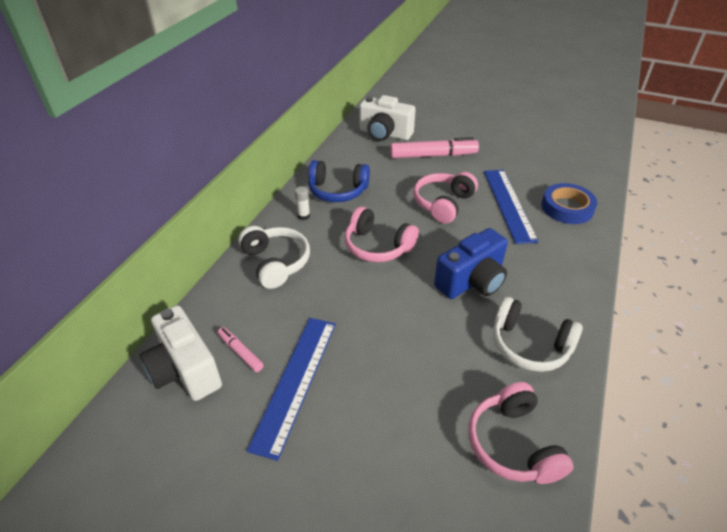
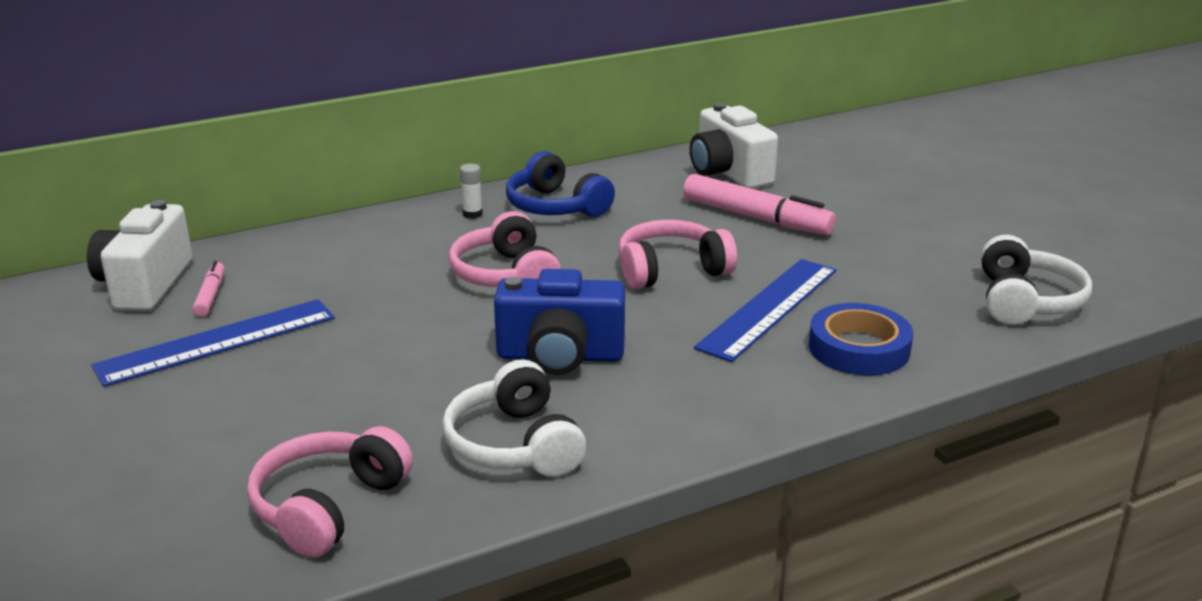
camera: 40 degrees right, 15 degrees down
(276, 262) = (369, 242): white headphones -> white headphones (1026, 301)

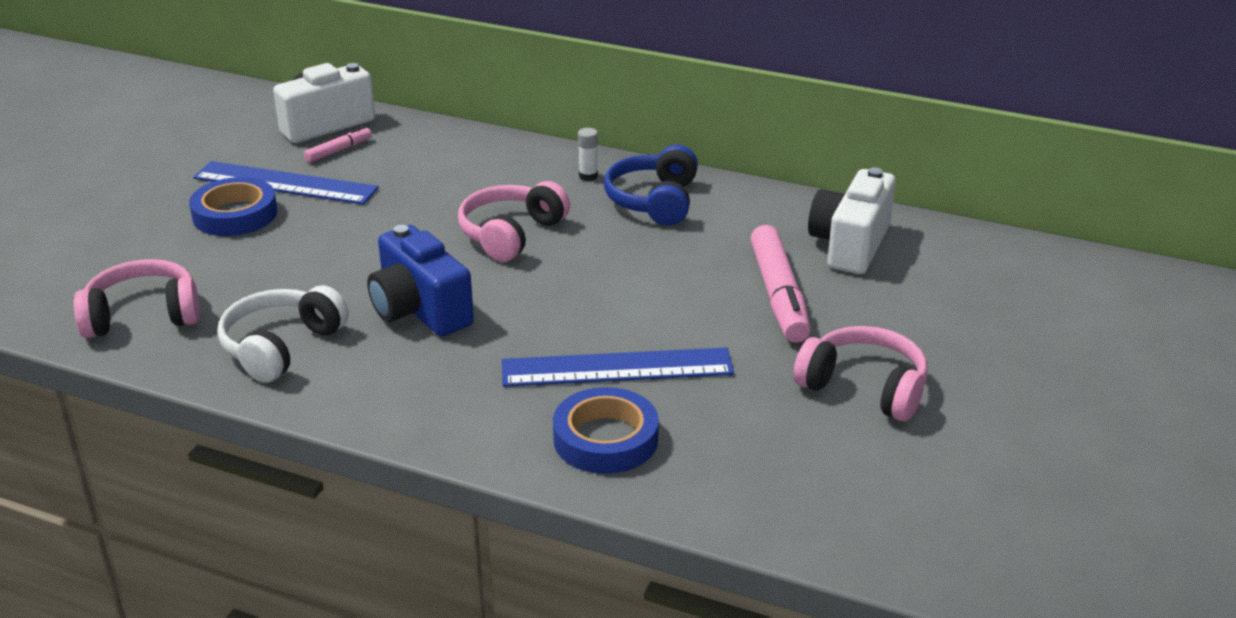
camera: 50 degrees right, 5 degrees up
(224, 388) = (235, 214): none -> blue tape
(671, 270) = (619, 297): pink headphones -> pink headphones (864, 387)
(1026, 301) = (826, 502): white headphones -> none

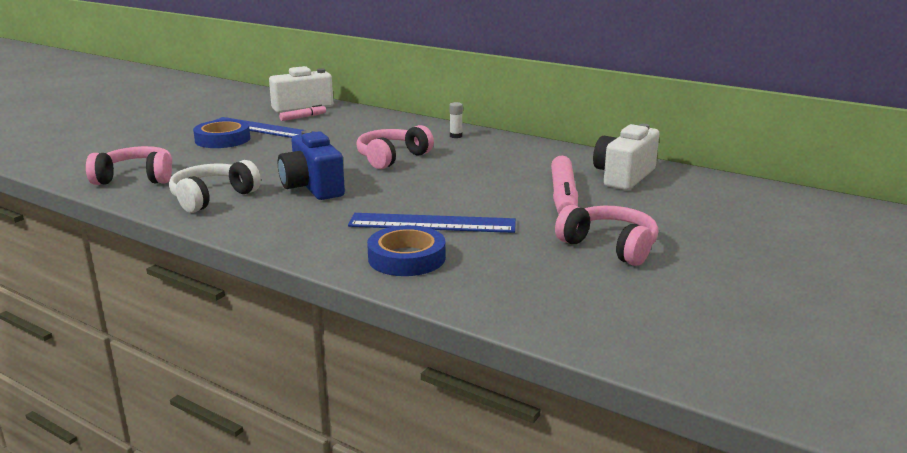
camera: 10 degrees right, 10 degrees down
(654, 201) = (494, 149): blue headphones -> none

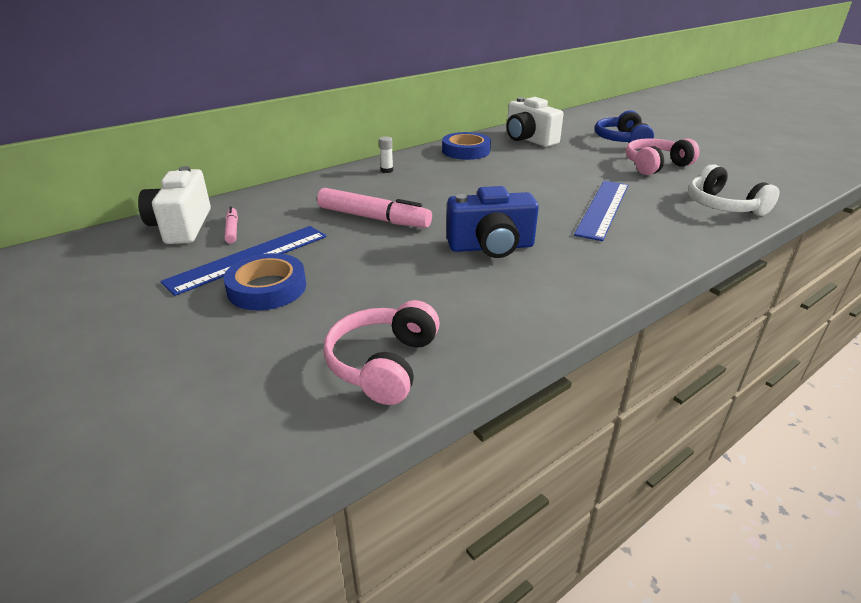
camera: 70 degrees left, 10 degrees up
(212, 197) = (494, 306): white headphones -> white headphones (723, 206)
(392, 158) = (427, 202): pink headphones -> none
(406, 258) = (673, 226): blue tape -> blue tape (466, 151)
(563, 196) = (561, 161): pink marker -> pink marker (373, 218)
(694, 224) = (622, 141): none -> blue headphones

